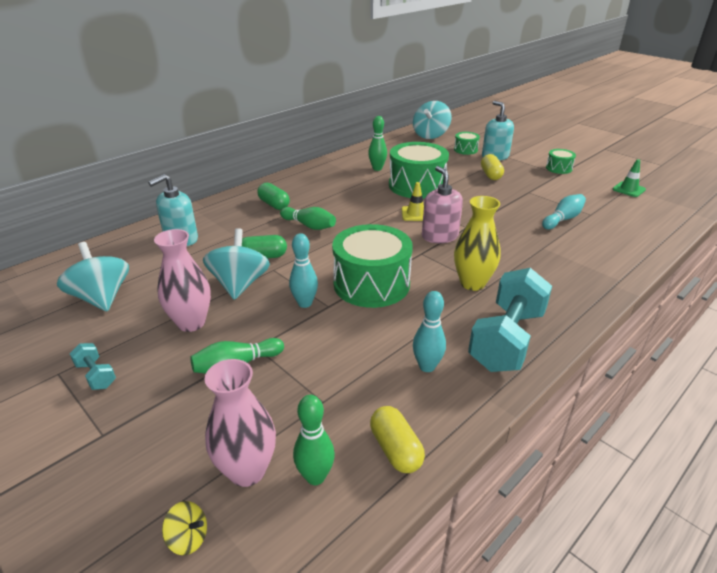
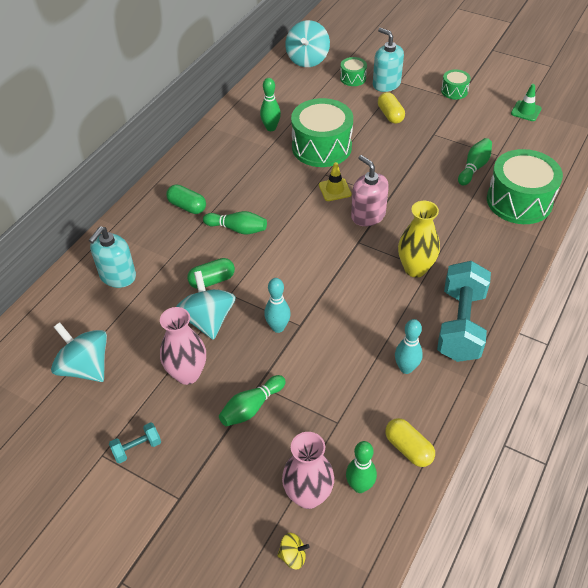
camera: 15 degrees left, 15 degrees up
(96, 375) = (137, 448): turquoise dumbbell -> turquoise dumbbell turned 60 degrees counterclockwise
(371, 284) = (327, 290): green drum -> green drum (519, 201)
(563, 219) = (474, 167): turquoise bowling pin -> green bowling pin

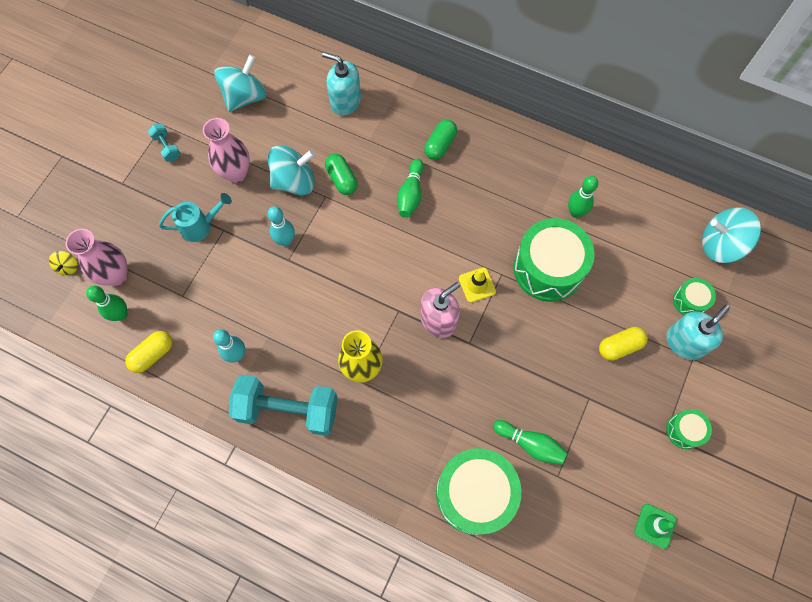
camera: 85 degrees right, 20 degrees up
(251, 407) = (200, 226): green bowling pin -> turquoise watering can

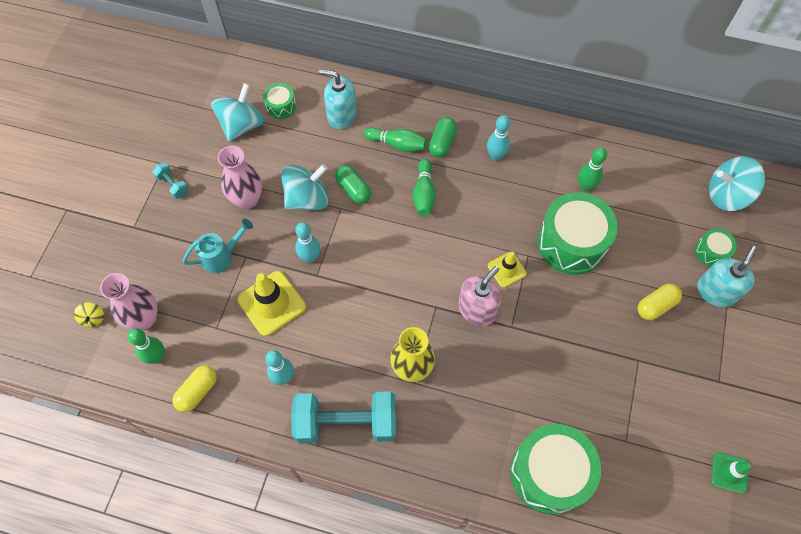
camera: 10 degrees left, 5 degrees down
(239, 280) = (272, 303): none -> yellow traffic cone
(491, 167) = (495, 156): none -> turquoise bowling pin
(530, 444) = (592, 414): green bowling pin -> green bowling pin (397, 144)
(684, 430) = (735, 375): green drum -> green drum (281, 106)

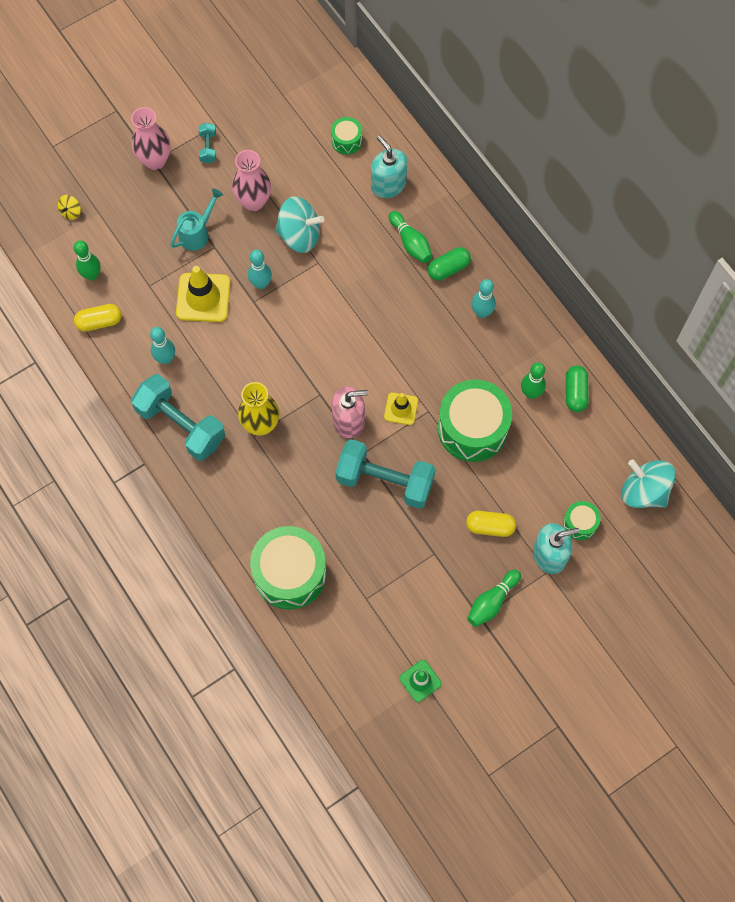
camera: 40 degrees right, 5 degrees up
(144, 318) = (105, 239): pink vase -> pink vase (155, 160)
(221, 256) = (197, 233): turquoise watering can -> turquoise watering can turned 60 degrees counterclockwise
(242, 125) = (302, 135): turquoise spinning top -> none
(353, 189) = (341, 255): green capsule -> green capsule (575, 392)
(424, 193) = (394, 299): green bowling pin -> green bowling pin (492, 602)
(548, 334) = (385, 481): none -> turquoise dumbbell

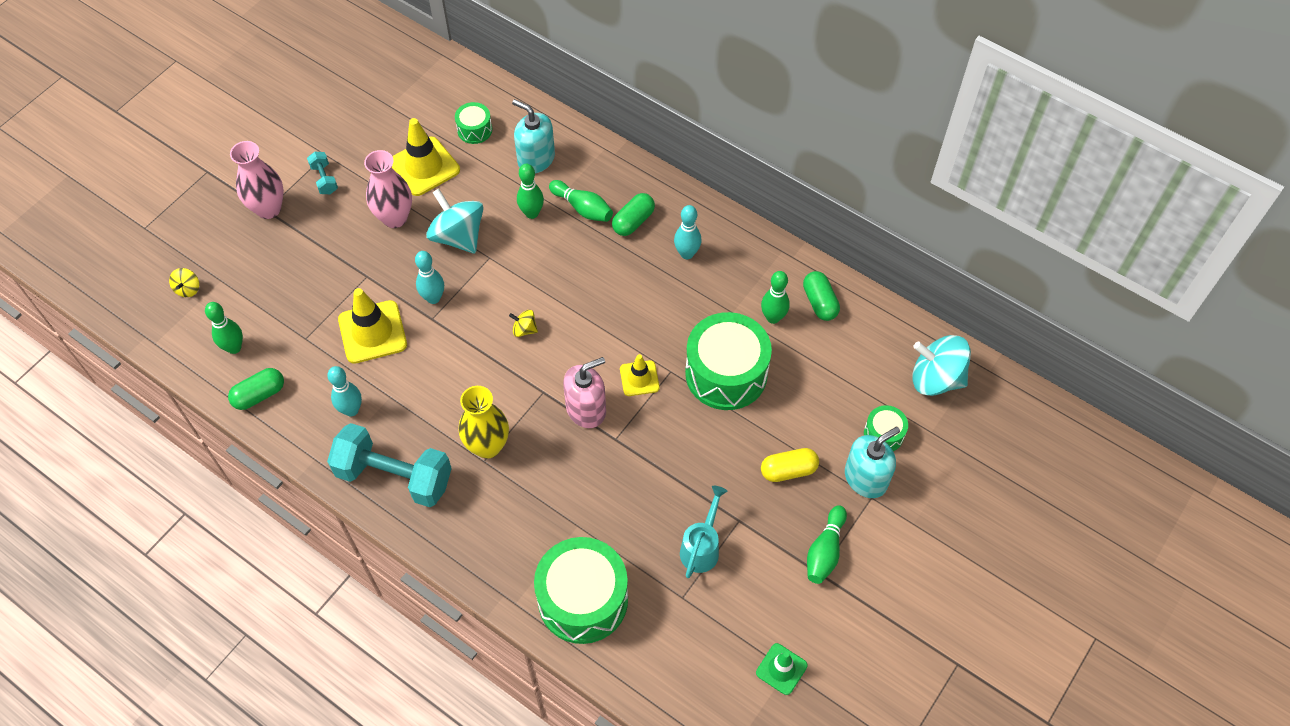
camera: 20 degrees left, 10 degrees down
(99, 322) = (259, 395): yellow capsule -> green capsule
(197, 233) = (342, 268): turquoise watering can -> turquoise watering can (701, 547)
(293, 162) = (424, 166): none -> yellow traffic cone
(299, 235) = (458, 236): turquoise spinning top -> turquoise spinning top turned 120 degrees counterclockwise
(324, 335) = (524, 329): none -> yellow spinning top
(367, 234) = (532, 213): none -> green bowling pin
(385, 481) = (652, 461): turquoise dumbbell -> none

